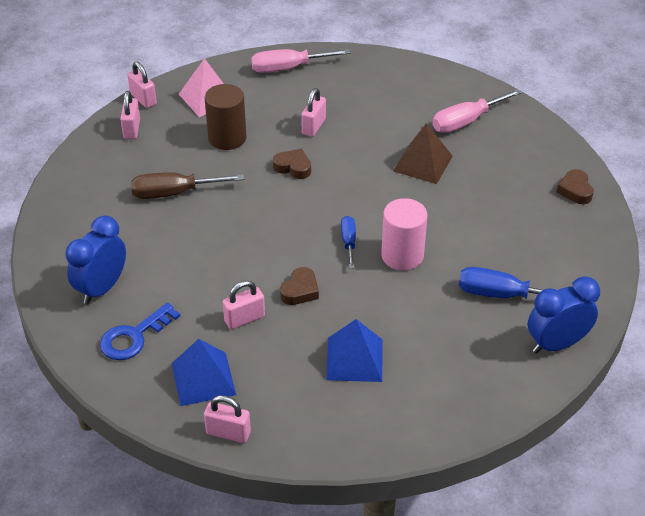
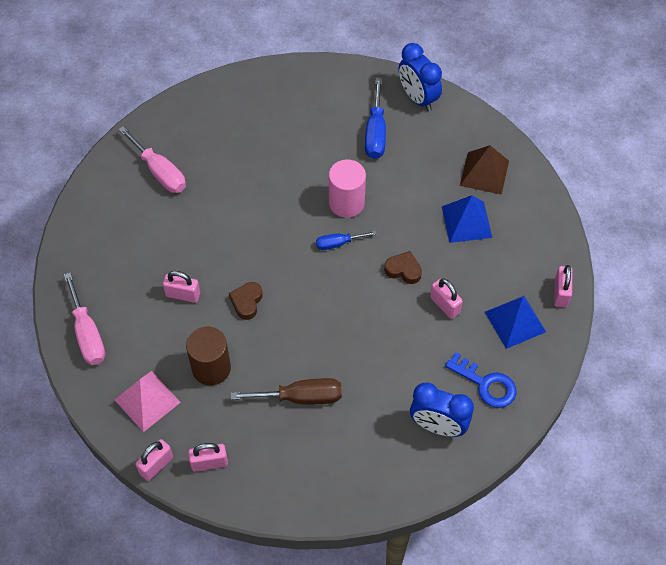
camera: 100 degrees left, 15 degrees up
(174, 193) = (301, 397): brown screwdriver -> brown screwdriver turned 75 degrees counterclockwise
(423, 163) = (225, 200): brown pyramid -> brown pyramid (484, 173)
(575, 190) = (243, 90): brown heart -> none

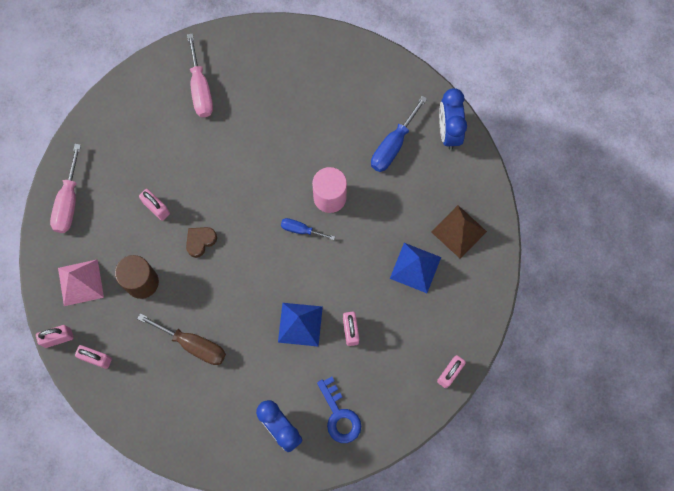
camera: 30 degrees right, 15 degrees up
(403, 270) = (337, 282): brown heart -> none
(515, 322) = (396, 376): blue pyramid -> blue pyramid (300, 324)

